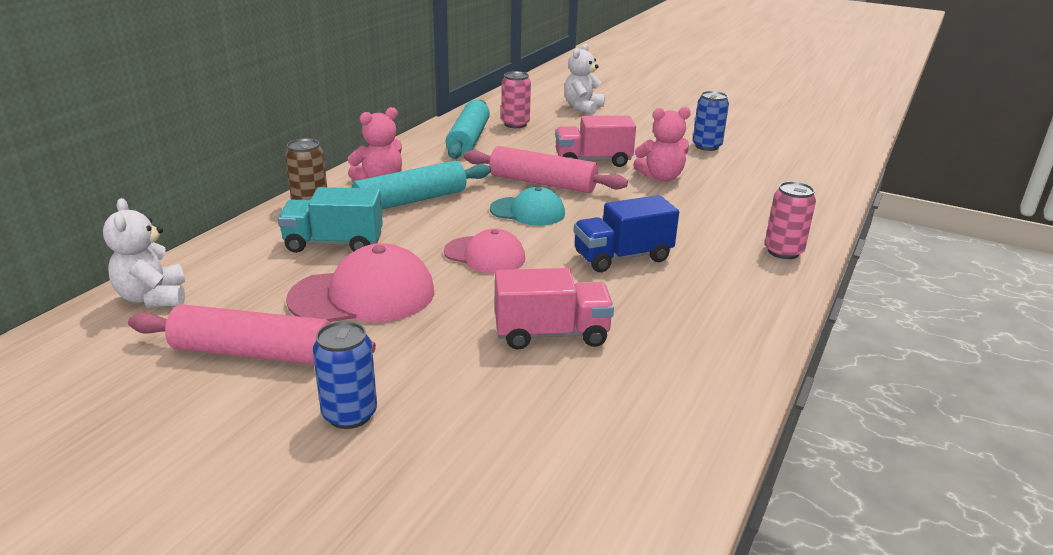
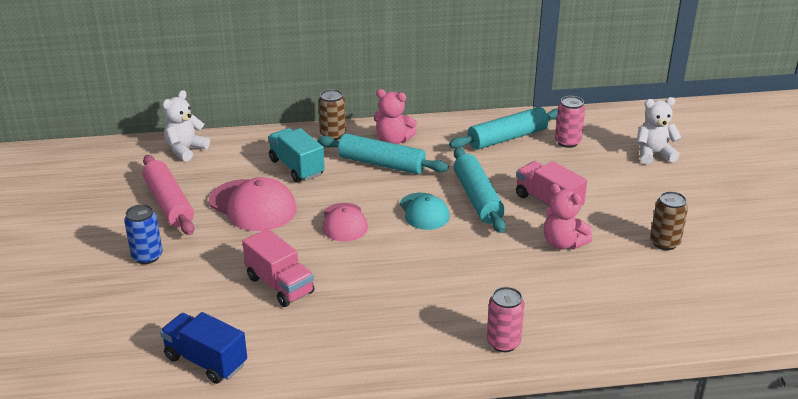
camera: 55 degrees right, 5 degrees up
(542, 183) = (477, 198): pink rolling pin -> turquoise rolling pin
(622, 257) = (405, 275): blue truck -> blue truck (205, 361)
(706, 146) = (664, 242): blue can -> brown can

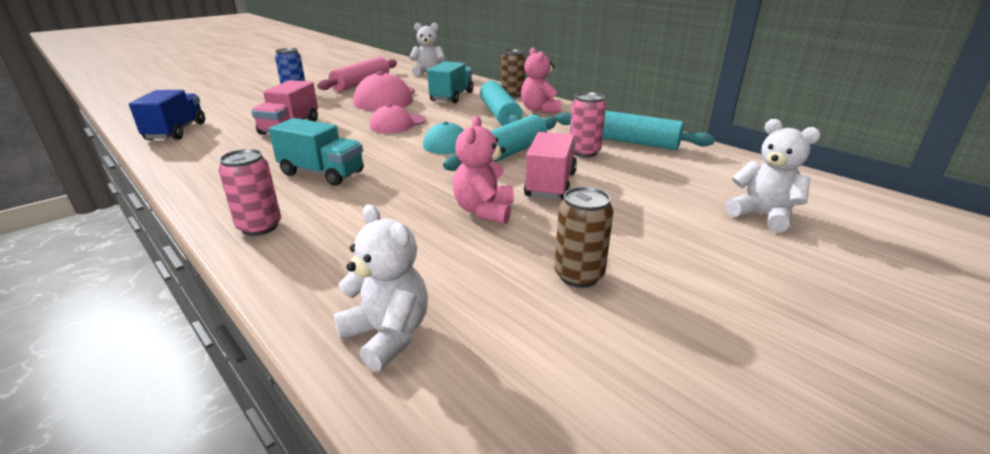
camera: 55 degrees right, 5 degrees down
(427, 293) = (322, 173): none -> turquoise truck
(567, 142) = (680, 166): pink can -> pink can (584, 152)
(672, 322) = (387, 335): none -> white teddy bear

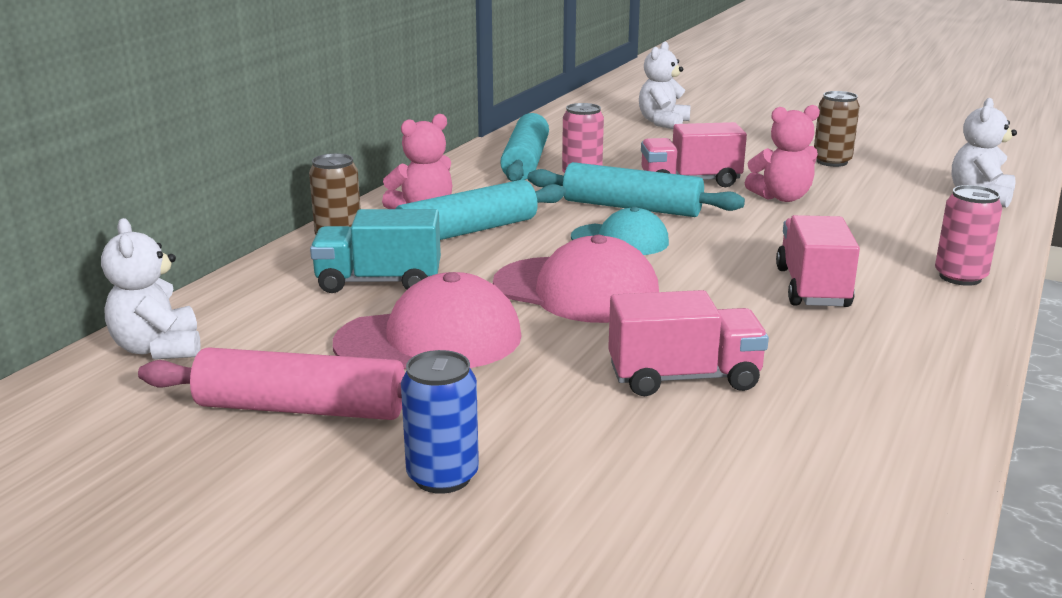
camera: 110 degrees left, 5 degrees down
(176, 131) = (845, 502): blue truck -> none
(322, 173) = (812, 288): turquoise truck -> pink truck
(397, 124) = (576, 291): pink cap -> pink cap, size x1.56

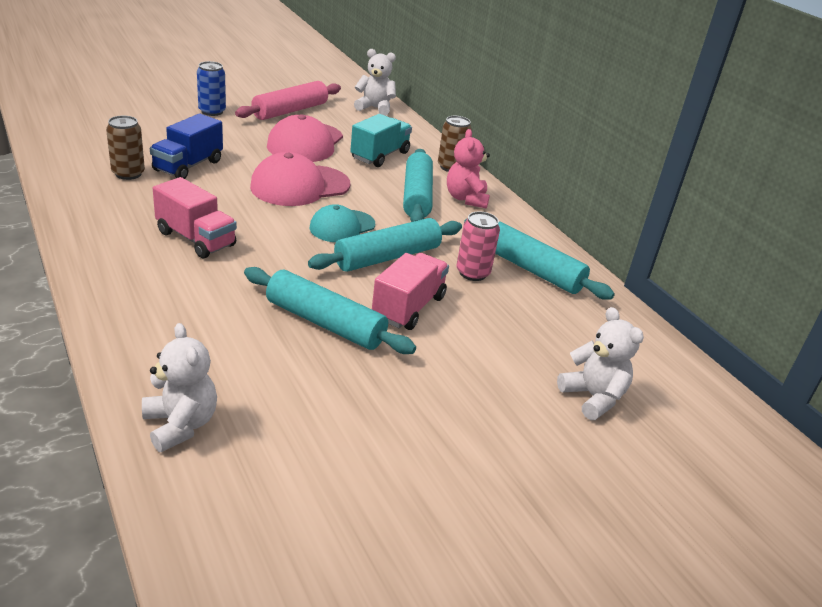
camera: 120 degrees right, 10 degrees up
(684, 377) = (188, 166): pink truck -> blue truck
(782, 197) = (325, 323): pink teddy bear -> turquoise rolling pin
(832, 162) = (367, 413): brown can -> brown can (128, 174)
(960, 277) = (118, 291): pink can -> none

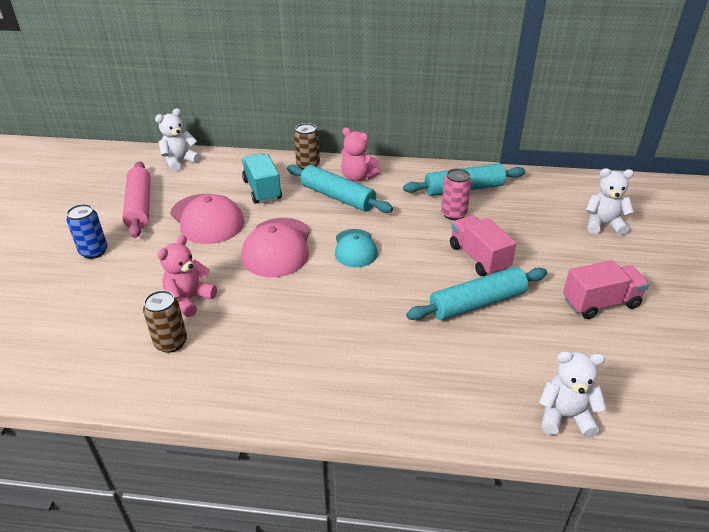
camera: 50 degrees left, 5 degrees up
(188, 166) = (189, 299): blue truck -> pink teddy bear
(196, 239) = (320, 333): pink truck -> pink truck (600, 303)
(387, 257) = (411, 243): turquoise rolling pin -> none

